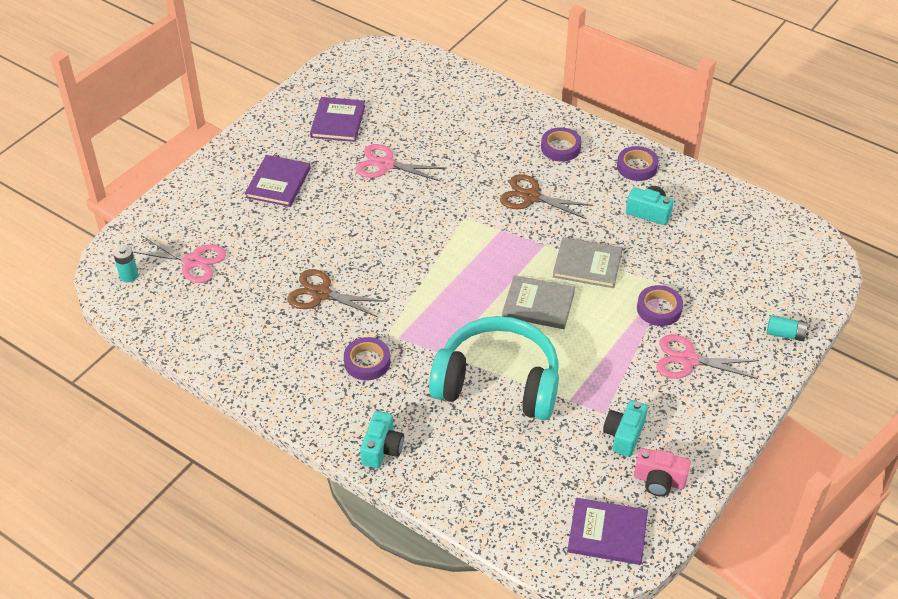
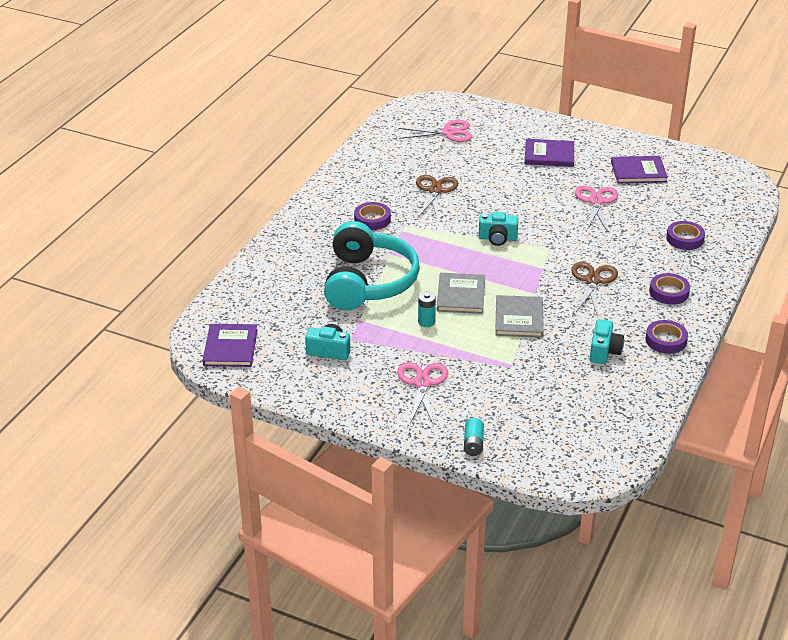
camera: 80 degrees right, 10 degrees down
(129, 275) = (425, 111): turquoise battery -> turquoise battery (426, 322)
(192, 261) = (448, 133): pink scissors -> pink scissors turned 105 degrees counterclockwise
(382, 449) = (291, 236): turquoise camera -> turquoise camera (497, 238)
(659, 309) = (479, 363): purple tape -> purple tape (685, 239)
(659, 481) = (286, 372): pink camera -> none

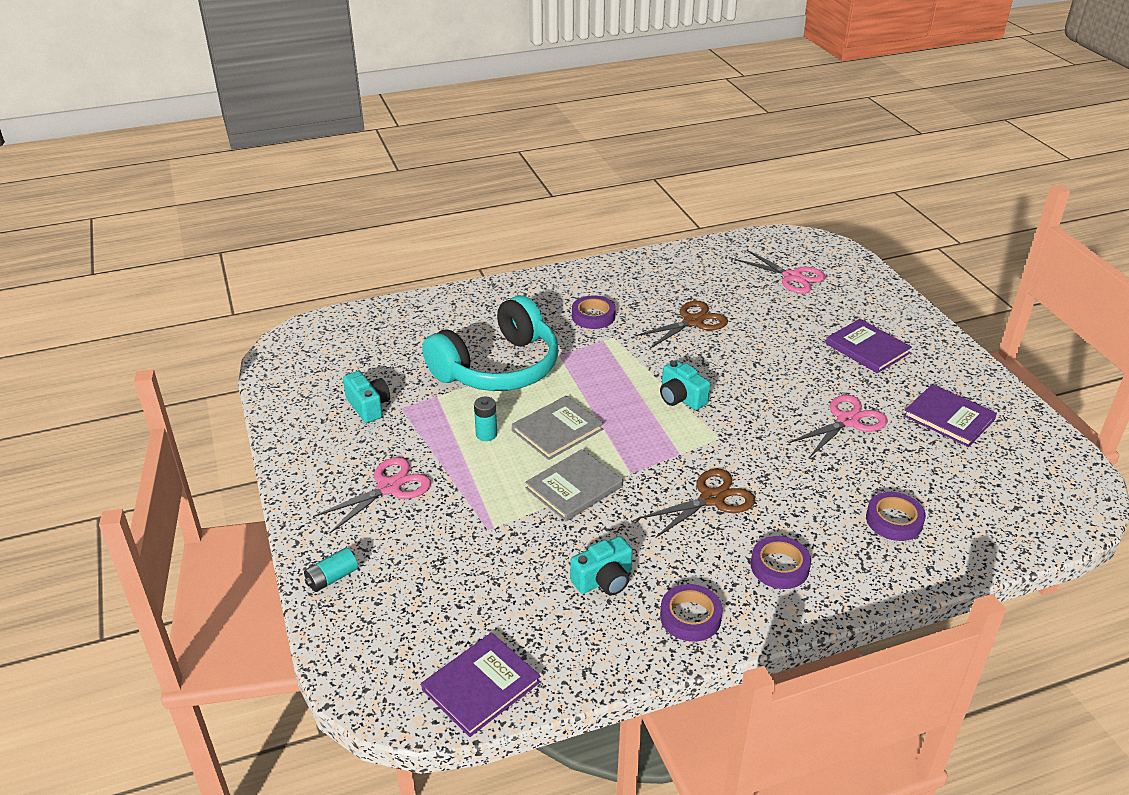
camera: 45 degrees right, 0 degrees up
(230, 347) = (306, 355): purple book -> purple book (481, 686)

